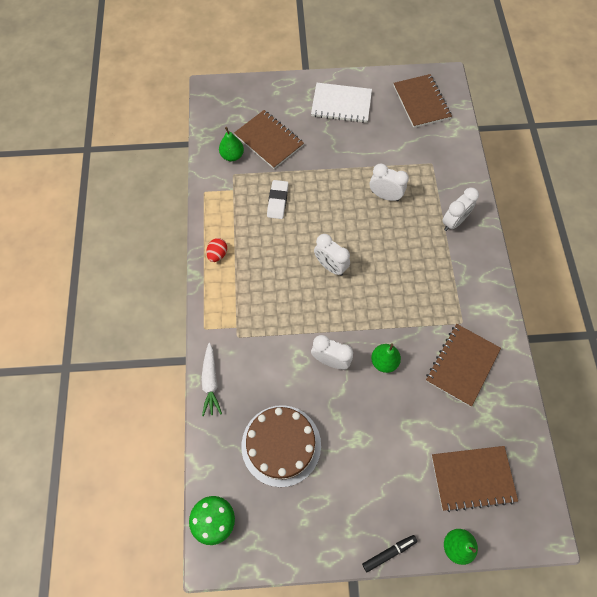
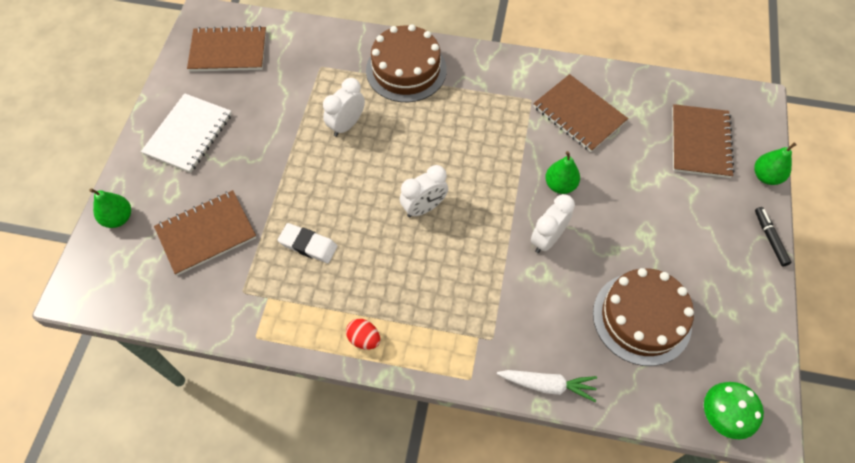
camera: 75 degrees left, 5 degrees down
(232, 156) = (210, 286): green pear -> green pear (118, 218)
(453, 222) = (406, 70): white clock -> brown cake

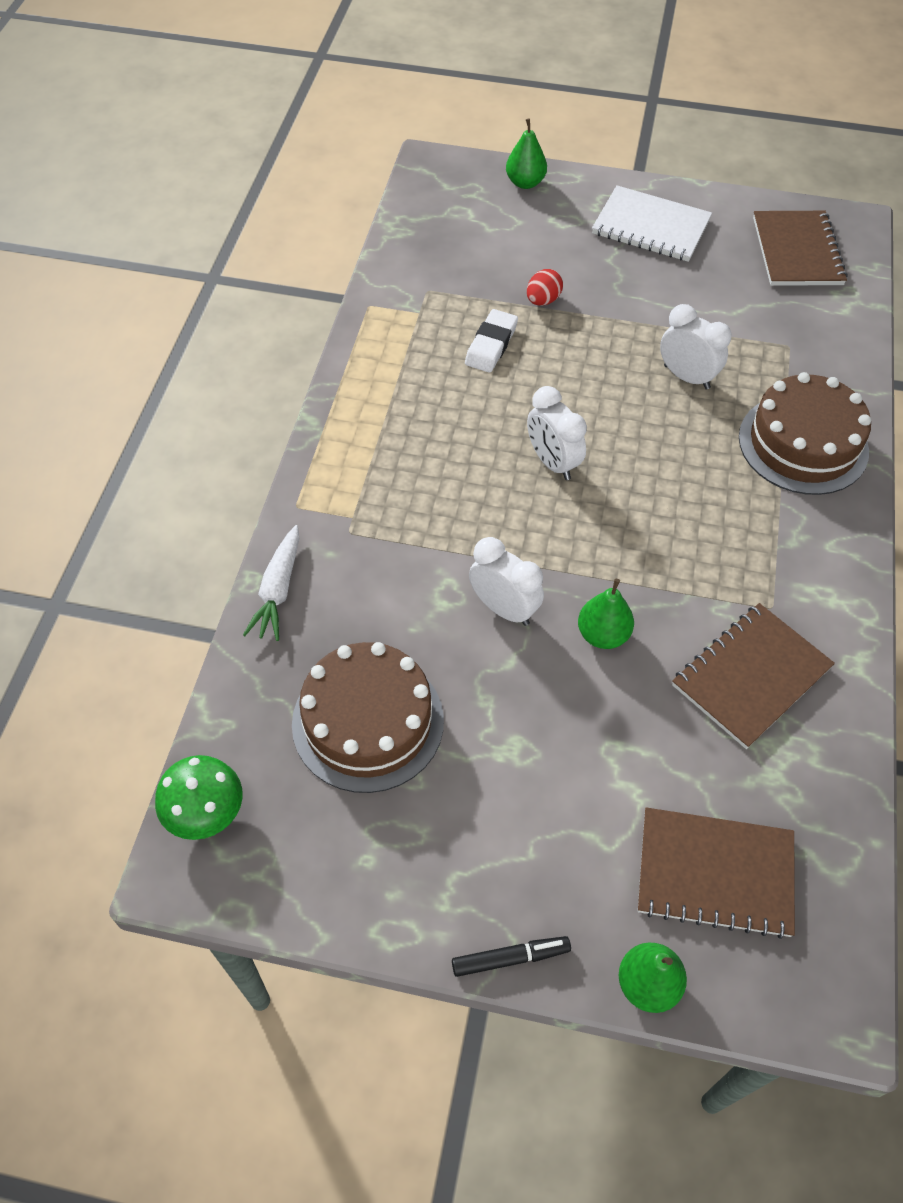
camera: 90 degrees right, 5 degrees down
(206, 233) = (506, 254): brown notebook -> none
(364, 339) = (359, 401): red egg -> red egg (543, 300)

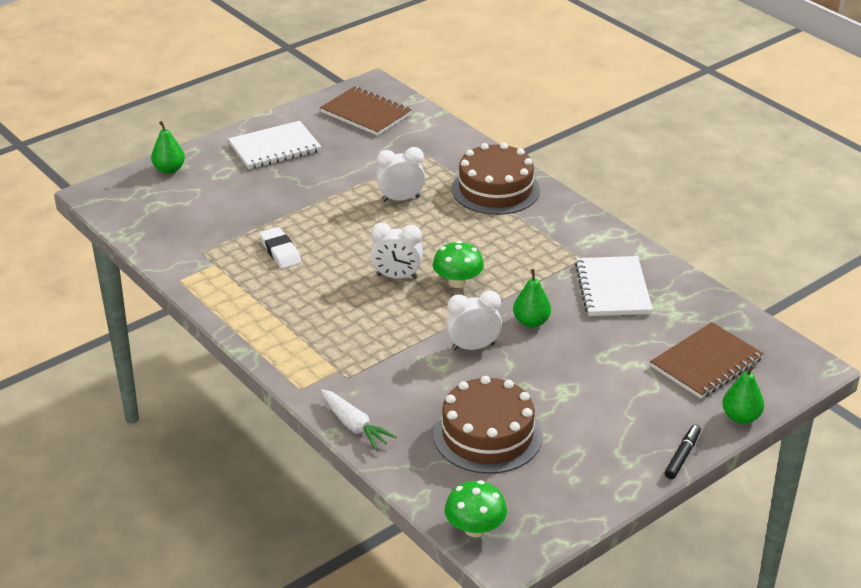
camera: 50 degrees left, 20 degrees down
(543, 300) = (273, 215): red egg -> none
(600, 520) = (458, 282): none -> green mushroom
(751, 676) = (612, 289): brown notebook -> white notebook

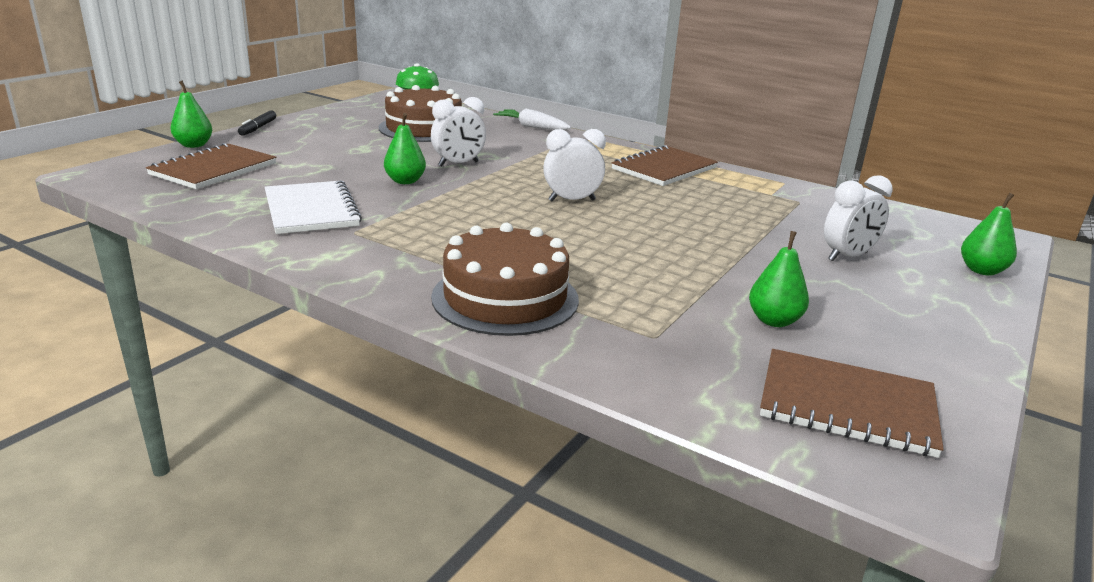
camera: 160 degrees right, 10 degrees down
(273, 315) = (664, 169): none -> brown notebook
(275, 147) = (901, 317): white notebook -> none
(280, 251) = (720, 208): white eraser -> none
(351, 155) = (774, 321): none -> green pear
(401, 199) = (636, 270): white clock -> white clock (848, 256)
(458, 282) = (500, 201): green mushroom -> none

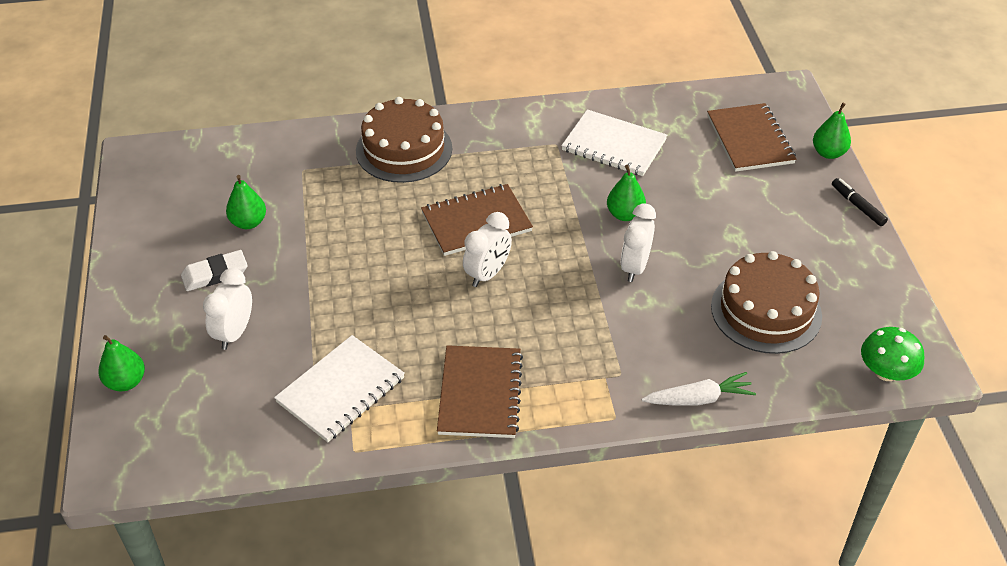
camera: 140 degrees right, 20 degrees up
(770, 202) = (341, 390): none -> white notebook
(846, 298) = (215, 274): none -> white eraser
(847, 405) = (182, 181): brown notebook -> brown notebook (476, 222)

